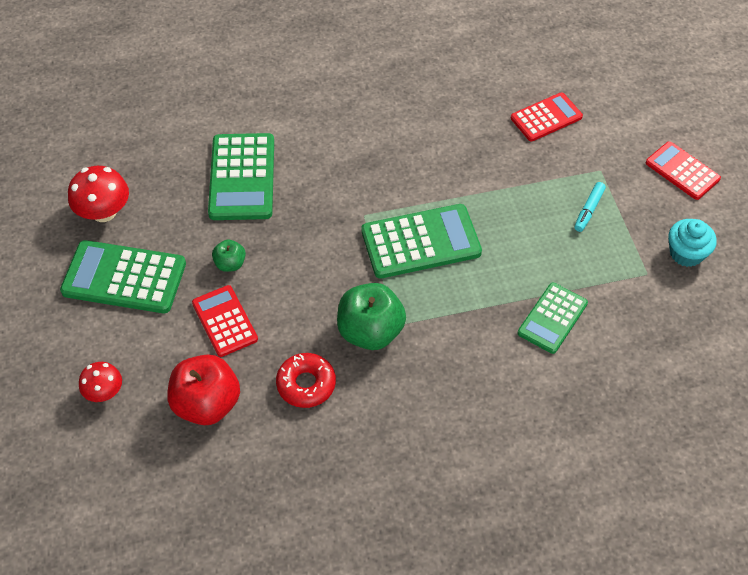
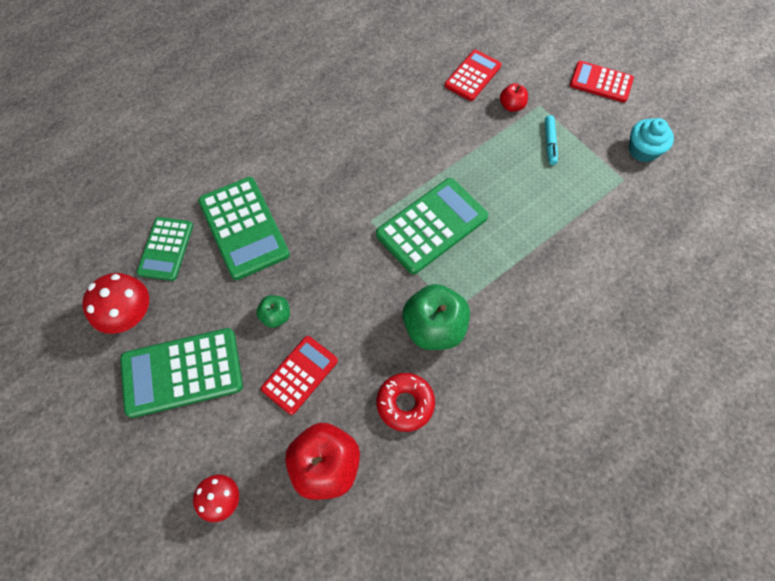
camera: 25 degrees left, 10 degrees up
(224, 321) = (300, 375): red calculator -> red calculator turned 90 degrees clockwise
(552, 318) = (574, 250): green calculator -> green calculator (166, 249)
(570, 161) = (511, 106): none -> red apple

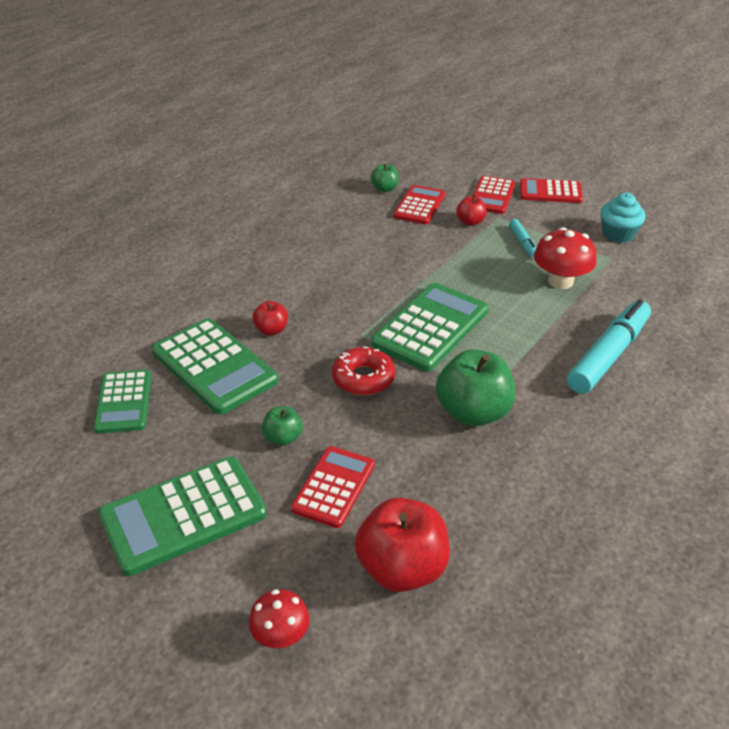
camera: 15 degrees left, 25 degrees down
(129, 314) = (95, 472): red mushroom -> red mushroom (560, 281)
(300, 198) = (271, 330): none -> red apple
(405, 403) = (471, 487): red donut -> red donut (363, 378)
(449, 47) = (385, 189): none -> green apple
(544, 76) = (492, 196): none -> red calculator
(573, 293) = (608, 355): none -> turquoise marker

